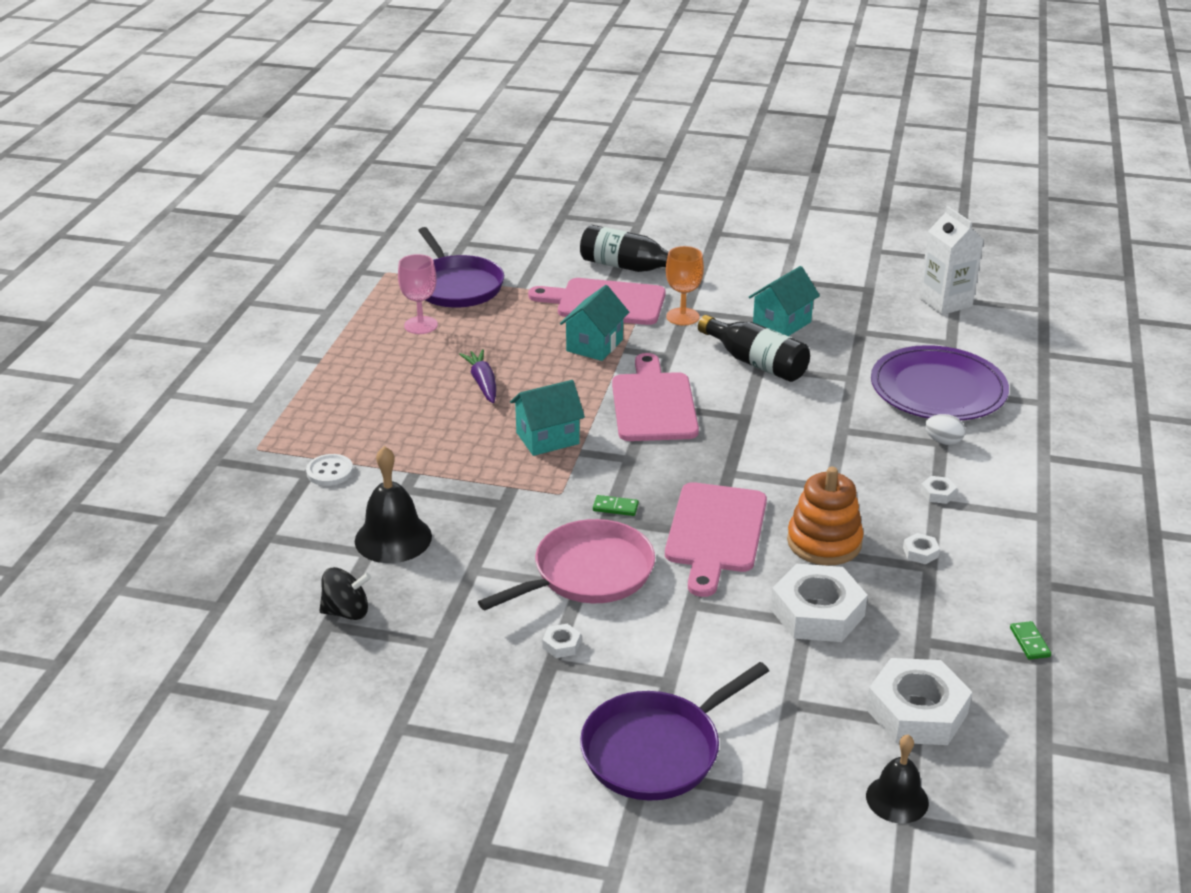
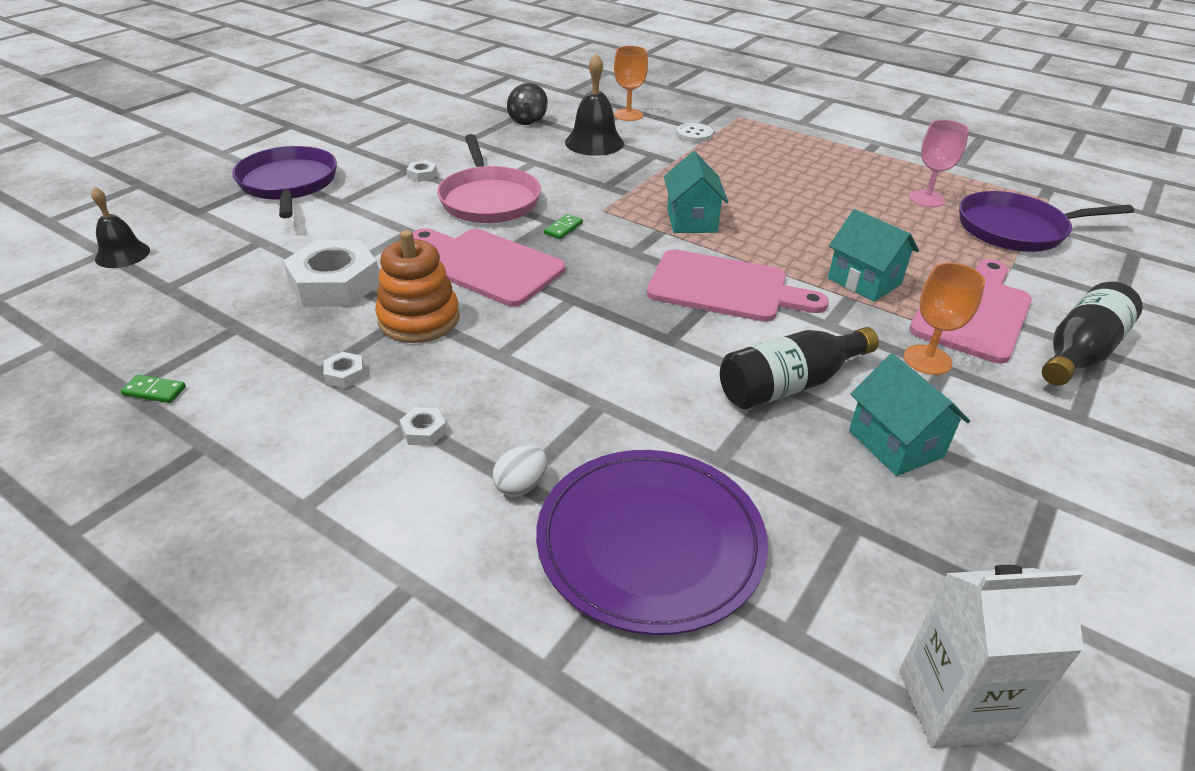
camera: 110 degrees right, 5 degrees up
(289, 532) = (628, 115): none -> orange goblet
(483, 383) = (804, 209): purple carrot -> none
(917, 711) = (176, 292): white nut -> none

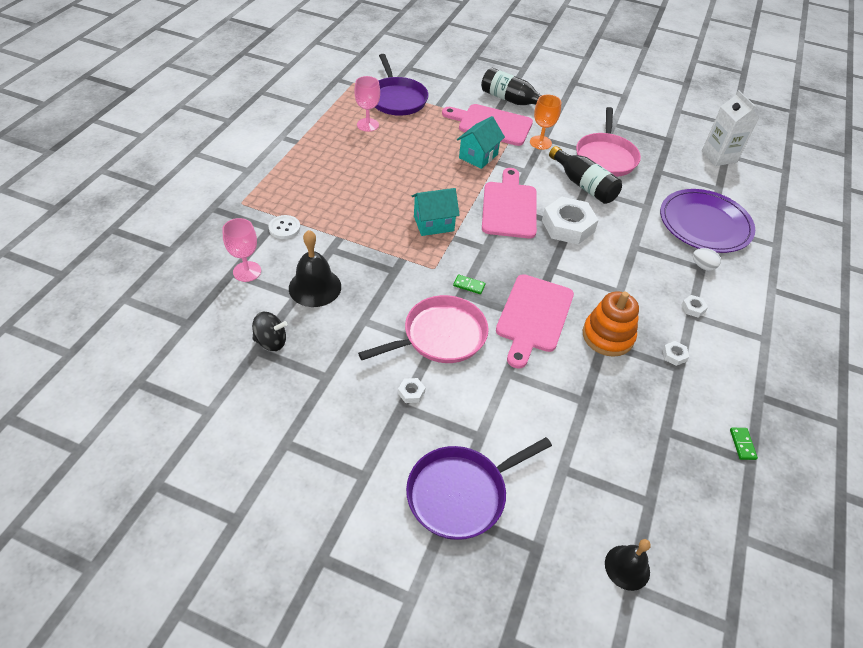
camera: 105 degrees left, 10 degrees up
(335, 284) = (594, 394): white nut -> white nut (568, 226)
(628, 115) = (247, 271): orange goblet -> pink goblet
(895, 444) = (606, 157): turquoise house -> pink pan

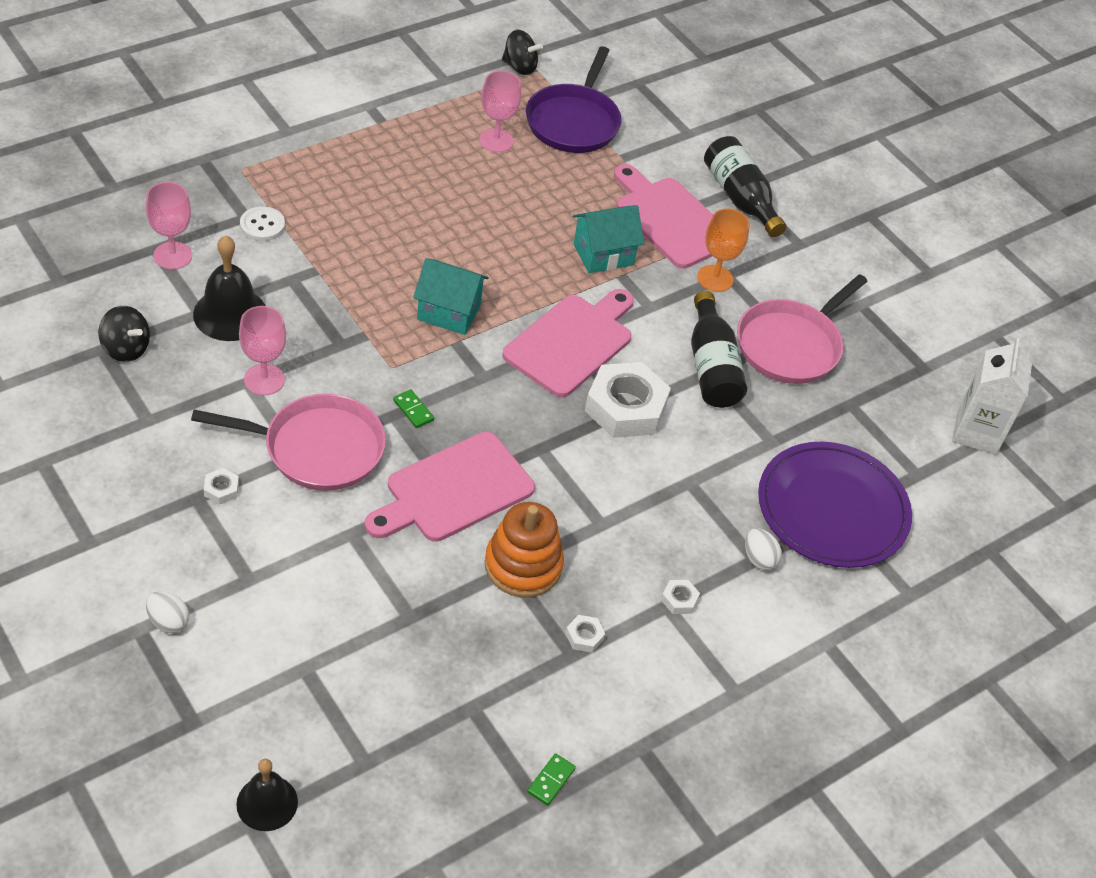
camera: 30 degrees right, 0 degrees up
(342, 84) = (520, 67): none -> black spinning top
(372, 314) = (264, 380): none -> pink goblet
(461, 494) = (168, 621): purple pan -> white egg

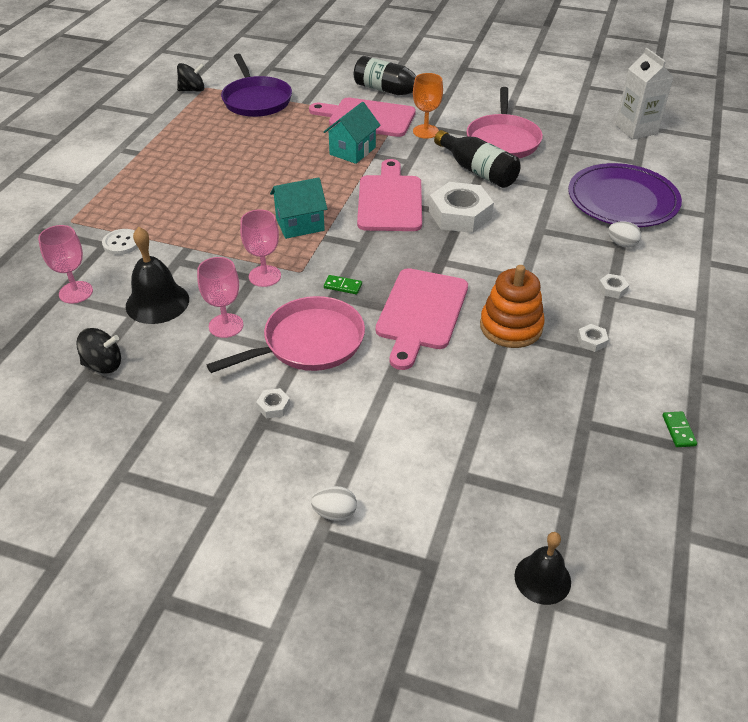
camera: 30 degrees left, 5 degrees down
(496, 140) = (222, 129): pink goblet -> pink goblet (264, 276)

